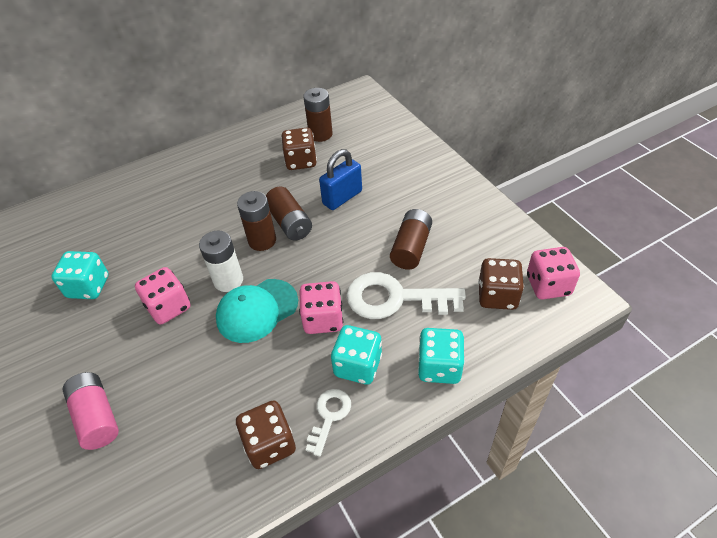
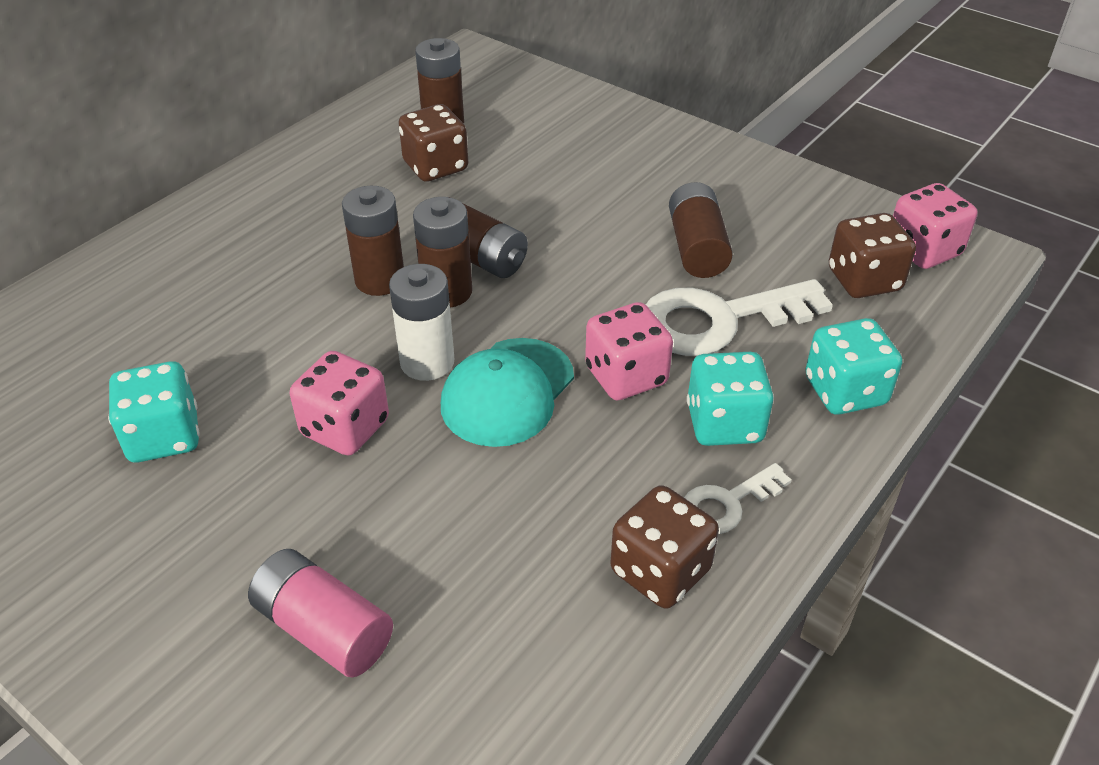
camera: 25 degrees left, 5 degrees down
(234, 224) = (380, 280): none -> brown battery
(329, 416) = (727, 503): white key -> white key turned 120 degrees counterclockwise
(342, 197) = (541, 203): blue padlock -> none

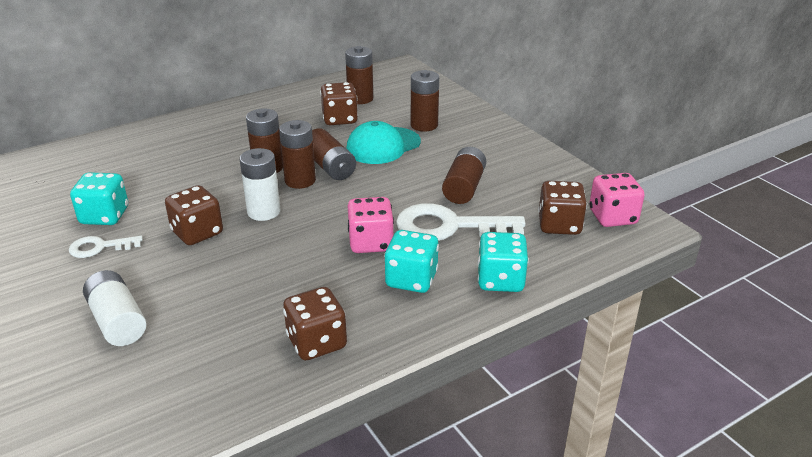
camera: 20 degrees right, 10 degrees down
(324, 628) = (118, 321): pink battery -> white battery
(345, 428) = (197, 233): pink dice -> brown dice
(507, 392) = (297, 235): turquoise cap -> turquoise cap (383, 146)
(570, 152) = (424, 125): none -> brown battery
(727, 503) = (382, 319): white key -> white key (100, 247)

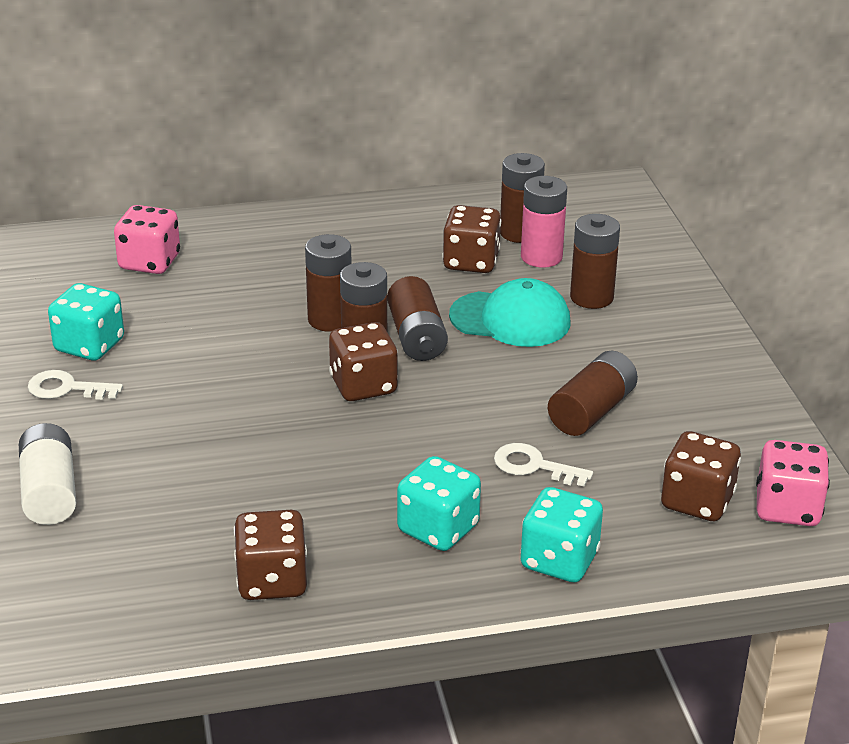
camera: 20 degrees right, 0 degrees up
(197, 233) = (194, 396): brown dice -> brown dice (363, 386)
(264, 212) = (293, 385): white battery -> none
(371, 243) = (412, 464): pink dice -> pink dice (149, 262)
(381, 109) = (541, 257): none -> pink battery
(383, 146) = (510, 319): turquoise cap -> turquoise cap turned 150 degrees counterclockwise
(449, 227) = (534, 466): white key -> white key, size x0.53

